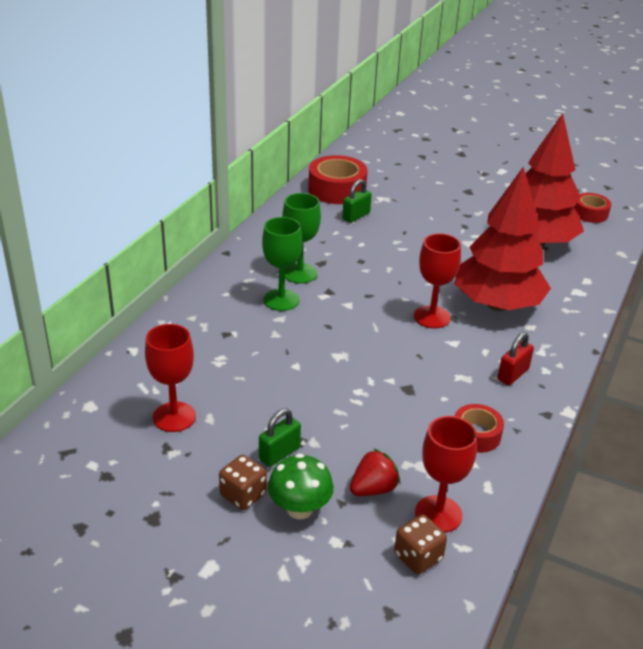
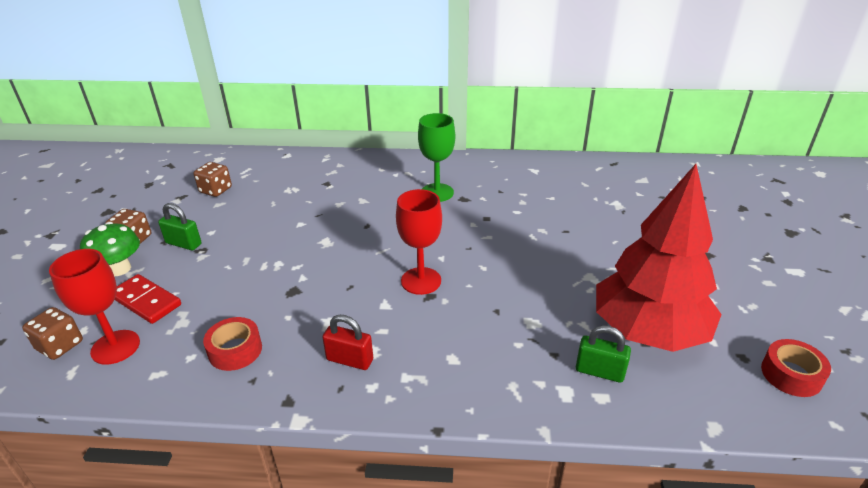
camera: 70 degrees right, 0 degrees up
(174, 417) = (215, 190): red goblet -> brown dice
(281, 300) = (389, 194): green goblet -> none
(337, 189) = (601, 176): red tape -> none
(356, 216) = (564, 197): green padlock -> green padlock (599, 371)
(373, 489) = (146, 301): red strawberry -> red domino
(497, 304) = (478, 323): red tree -> none

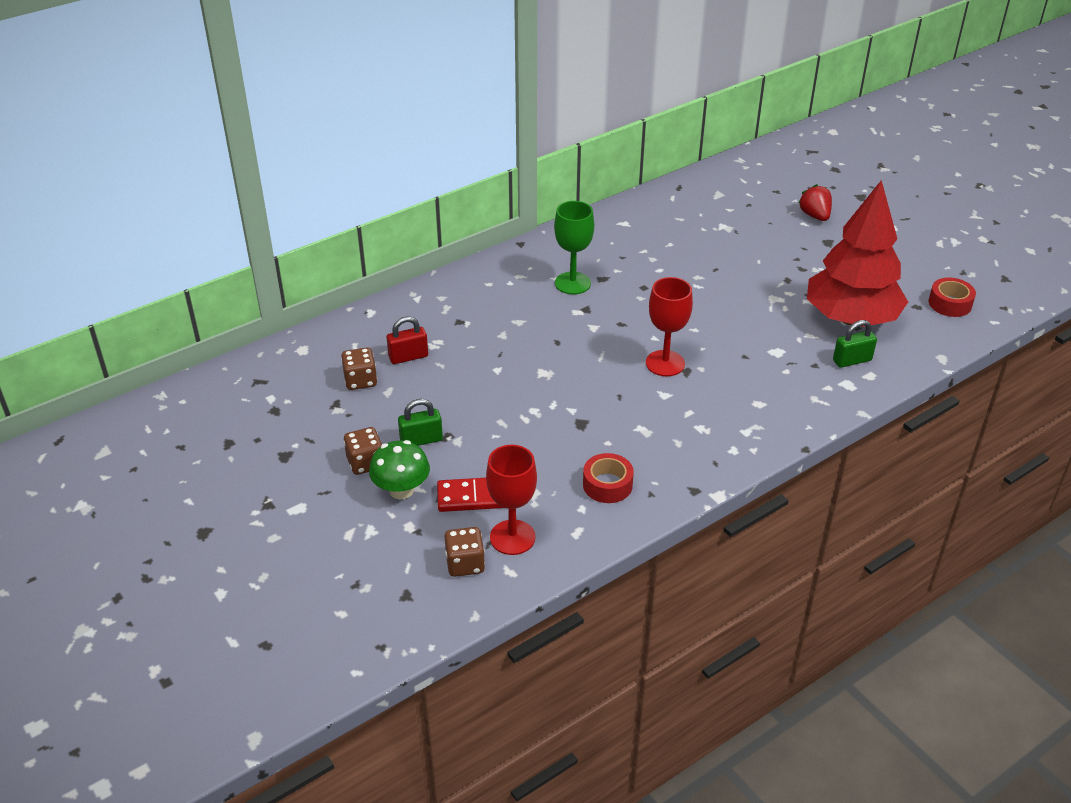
camera: 40 degrees left, 5 degrees up
(350, 360) = (695, 443): red padlock -> red padlock (408, 357)
(719, 229) = (815, 216): none -> red strawberry

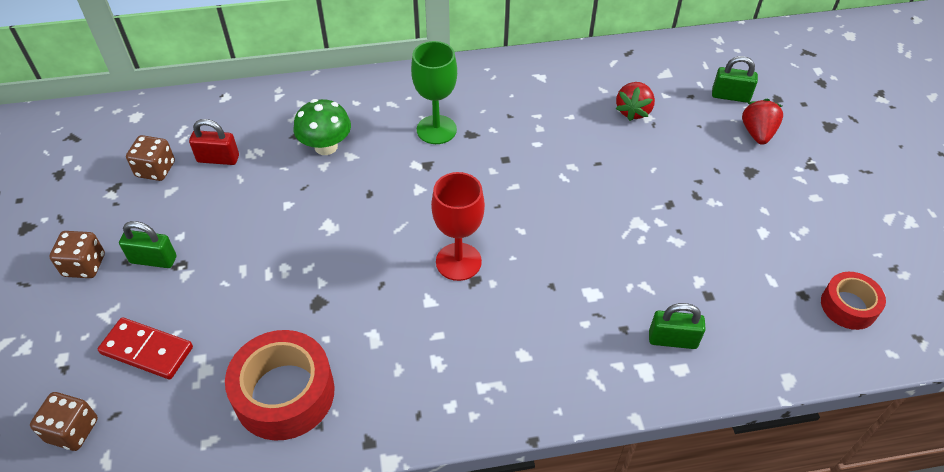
camera: 25 degrees right, 10 degrees up
(401, 490) = (89, 311): green mushroom -> green mushroom (326, 146)
(512, 537) = (142, 418): red goblet -> none
(607, 485) = (284, 393): red tape -> red tape, size x1.69
(714, 227) = (633, 111): none -> red strawberry
(777, 196) = (730, 96): none -> green padlock
(850, 318) = (709, 282): red tree -> none

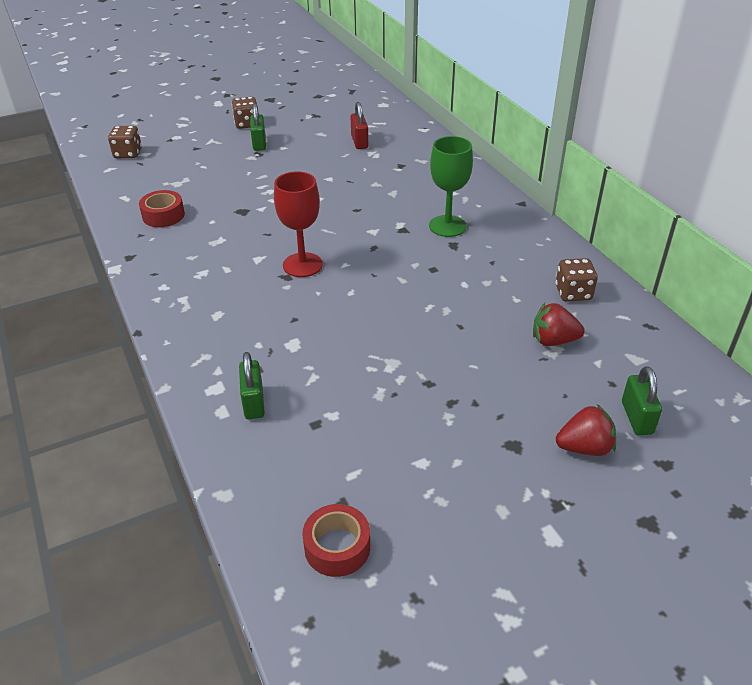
camera: 75 degrees right, 10 degrees down
(147, 350) = (188, 160): red domino -> none
(156, 169) = (337, 124): brown dice -> brown dice (573, 293)
(284, 393) = (163, 215): red tape -> red tape, size x0.59
(326, 146) = (396, 180): green mushroom -> none

